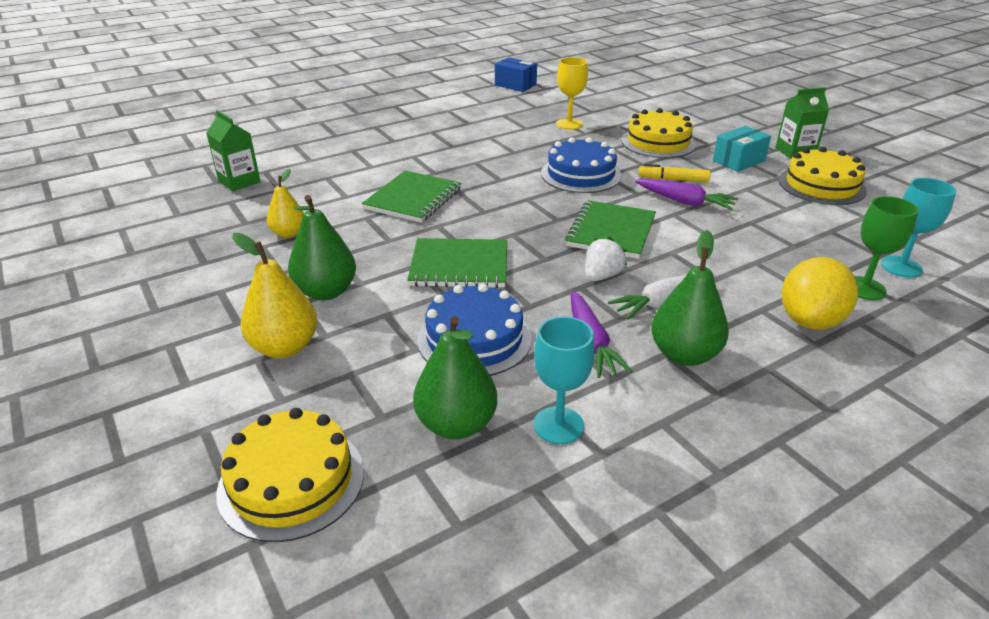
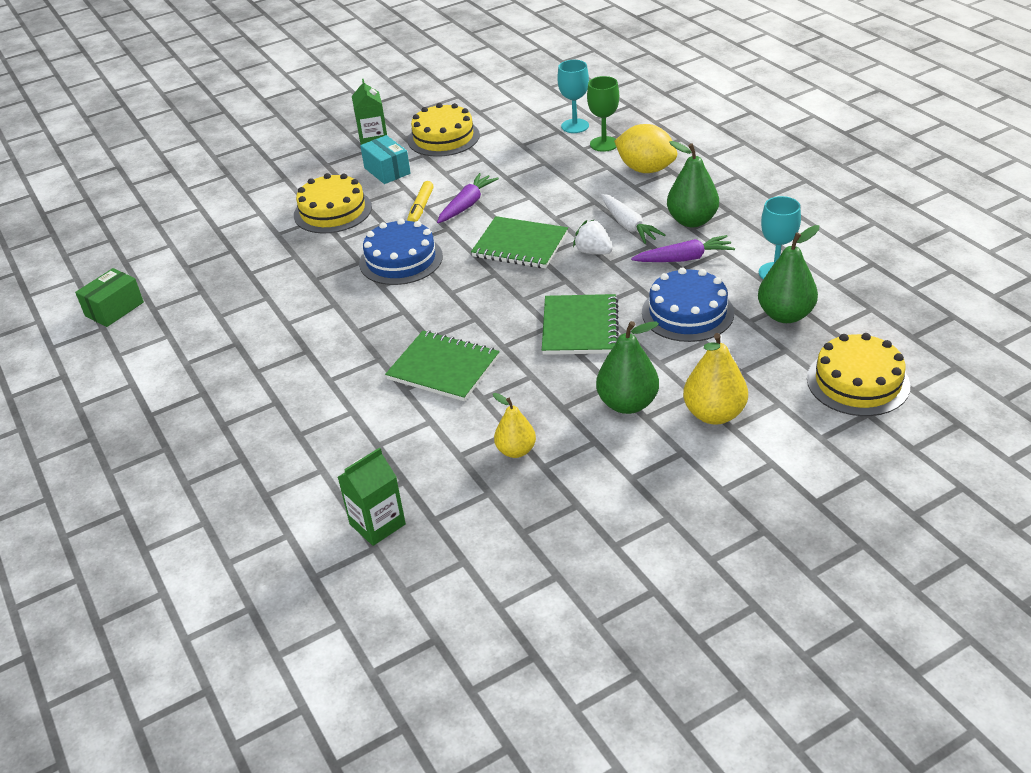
camera: 85 degrees left, 5 degrees up
(515, 85) = (114, 309): blue box -> green box
(569, 124) = (265, 266): yellow goblet -> none

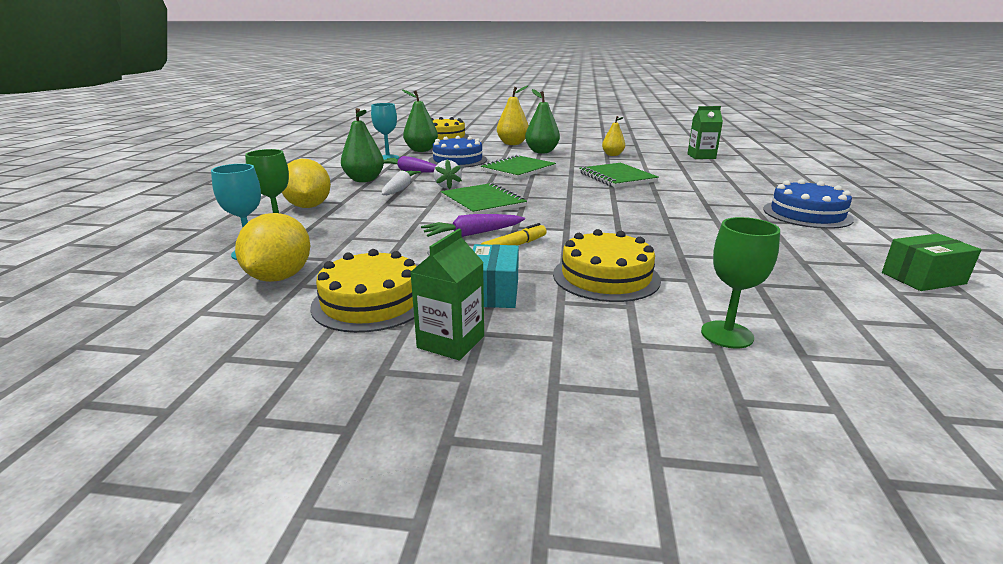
camera: 145 degrees left, 15 degrees down
(242, 203) = (727, 334): none -> green goblet
(401, 260) = (582, 222): blue cake -> blue cake (807, 214)
(520, 125) = (279, 277): none -> yellow lemon

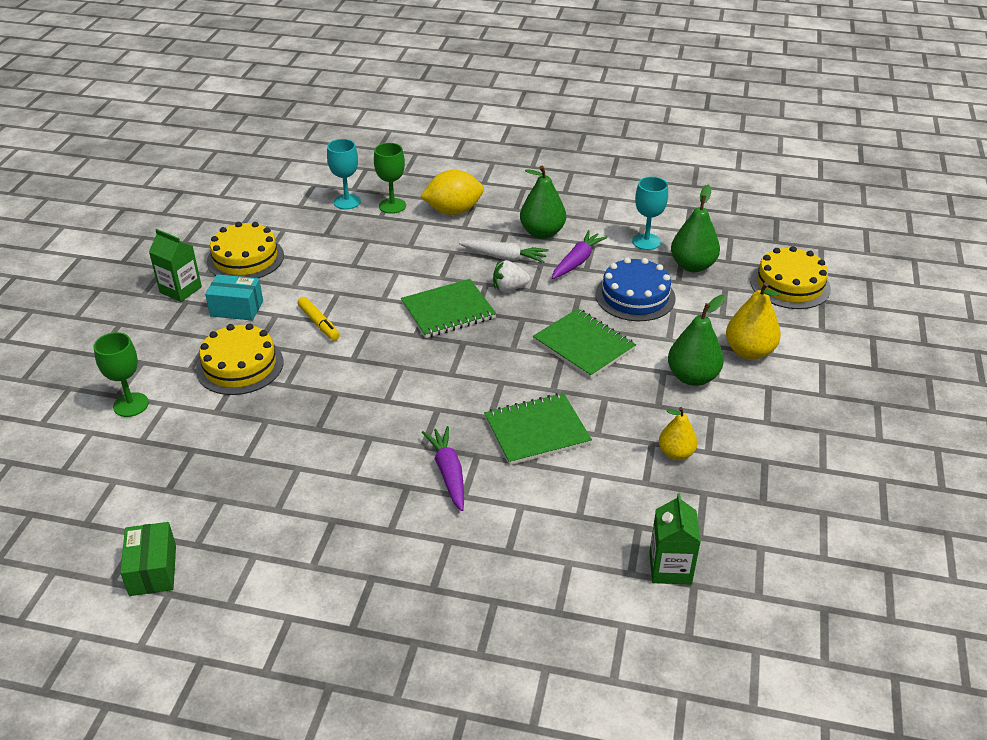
camera: 95 degrees right, 15 degrees up
(279, 277) = (298, 219): yellow lemon -> none
(472, 234) = (355, 302): purple carrot -> purple carrot (448, 473)
(807, 214) = (346, 570): blue cake -> none

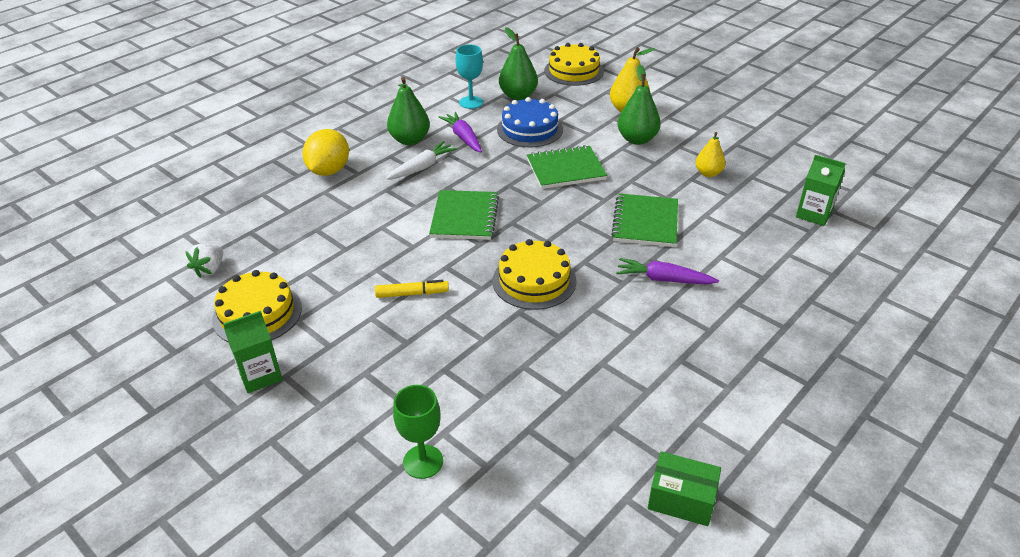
camera: 60 degrees left, 0 degrees up
(237, 308) = (335, 341): turquoise box -> none
(240, 366) = (429, 363): yellow cake -> yellow cake (534, 280)
(347, 202) = (241, 223): turquoise goblet -> none
(392, 206) = (280, 199): green goblet -> none
(509, 288) = (465, 178): white strawberry -> white strawberry (210, 269)

